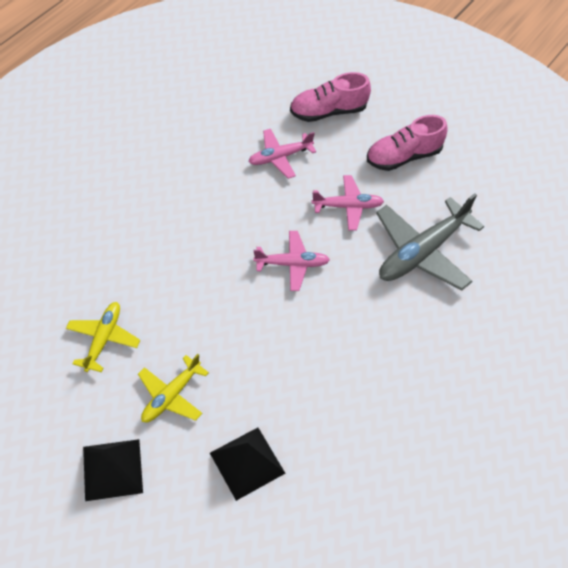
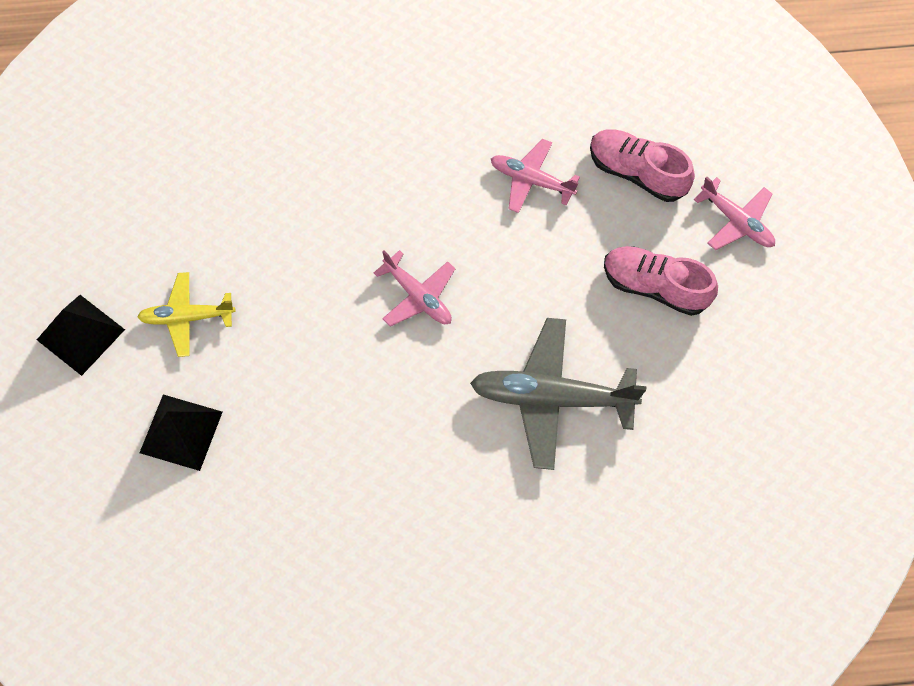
camera: 50 degrees right, 10 degrees up
(103, 339) = (189, 217): yellow plane -> none
(348, 206) = (536, 288): pink plane -> pink plane (737, 221)

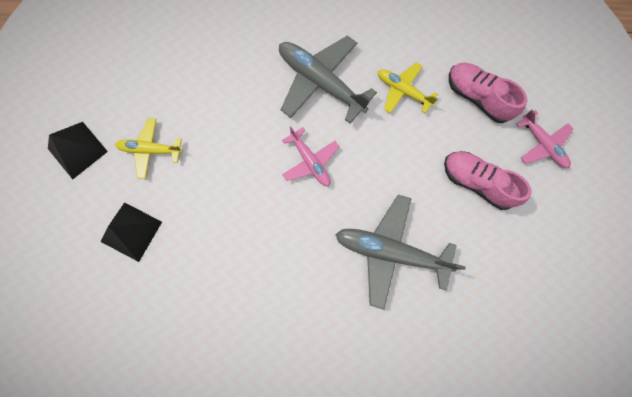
camera: 10 degrees right, 10 degrees up
(413, 186) = (320, 82): none -> grey plane
(531, 180) = (403, 91): pink plane -> yellow plane

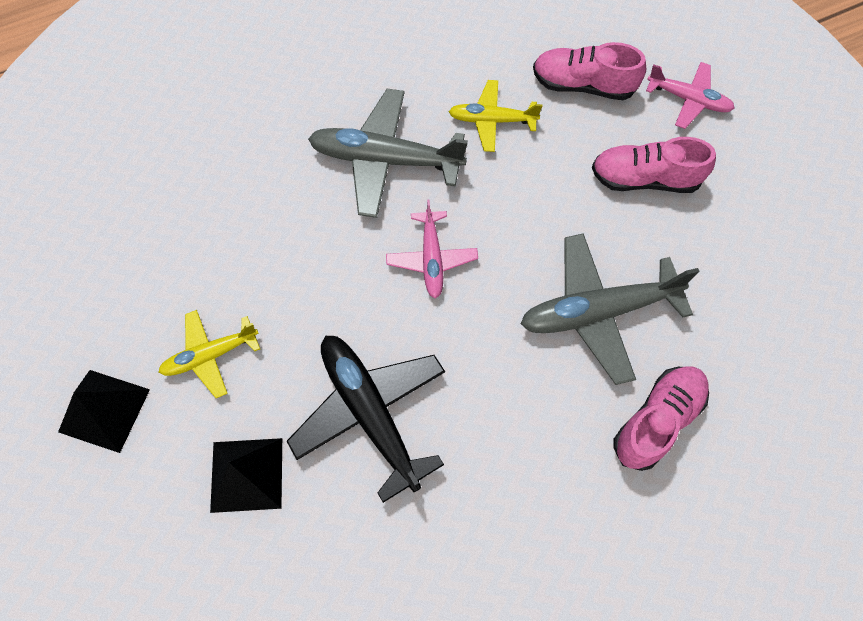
camera: 30 degrees left, 10 degrees down
(218, 235) = (370, 412): none -> black plane
(310, 161) = (431, 259): pink plane -> pink plane turned 60 degrees clockwise
(383, 339) = (657, 420): none -> pink shoe

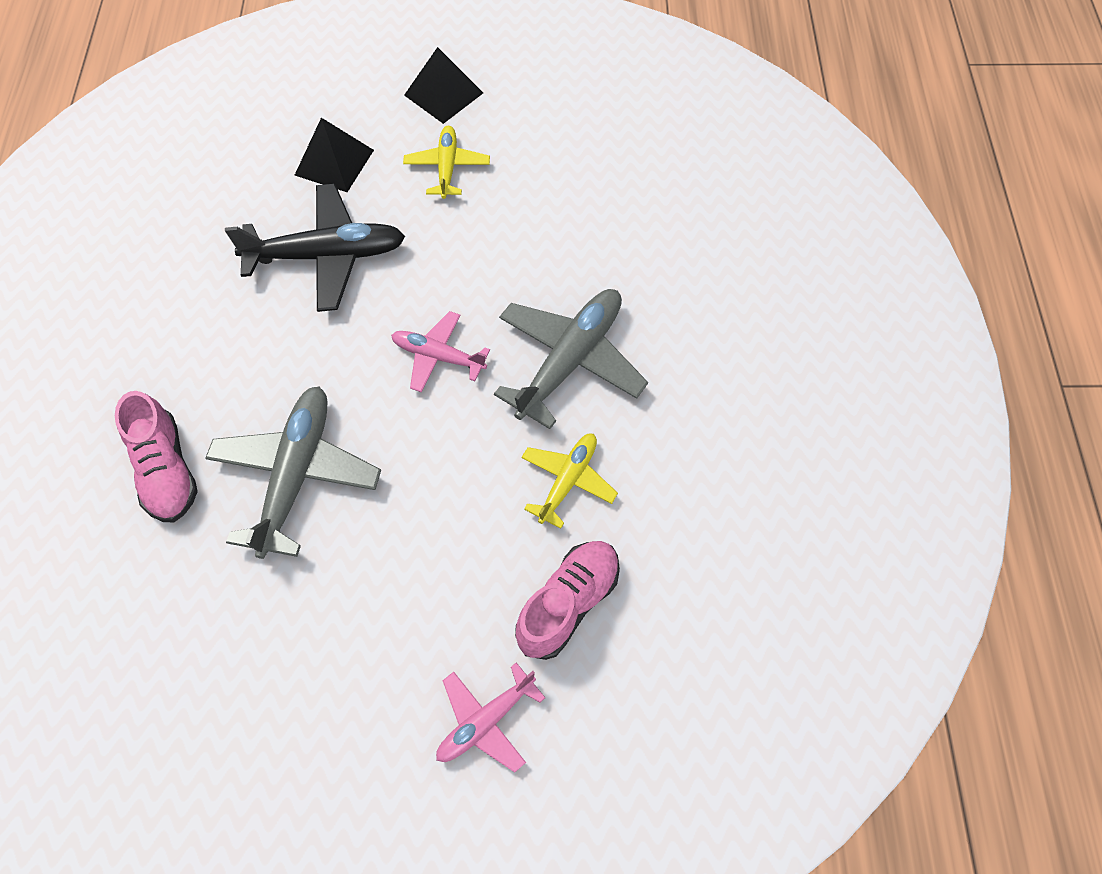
camera: 115 degrees right, 5 degrees down
(644, 179) = (410, 604): pink shoe -> none

